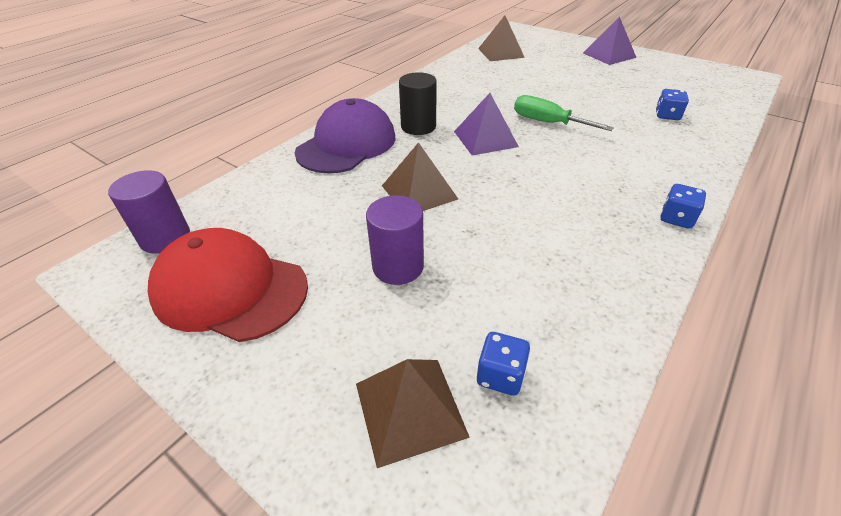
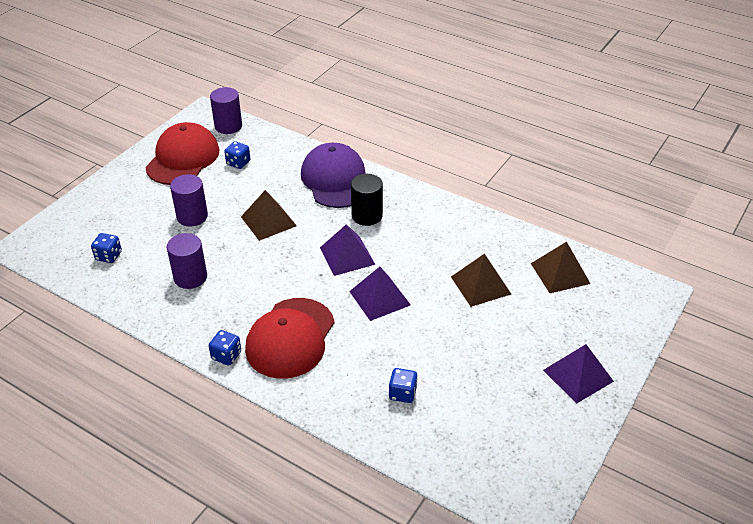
camera: 85 degrees right, 0 degrees up
(275, 223) = (238, 163): none -> blue dice
(347, 144) = (335, 180): purple cap -> purple cap turned 135 degrees counterclockwise
(409, 409) = (97, 226): brown pyramid -> brown pyramid (480, 285)
(540, 259) = (190, 277): none -> purple cylinder
(547, 123) = (380, 298): green screwdriver -> purple pyramid
(626, 173) = (290, 338): none -> red cap

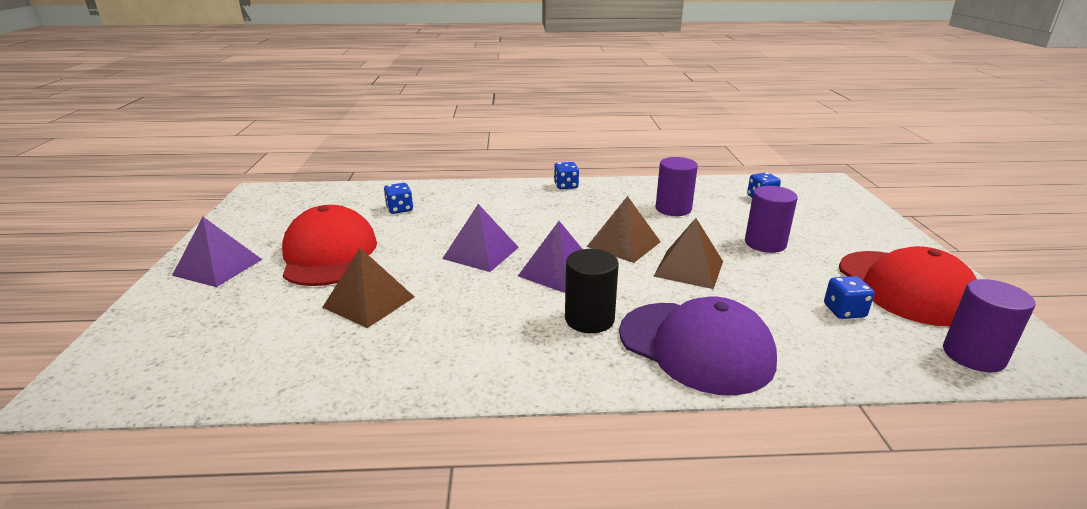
camera: 145 degrees right, 15 degrees down
(290, 338) = (530, 206): red cap -> red cap (329, 254)
(560, 273) = (251, 356): brown pyramid -> brown pyramid (624, 244)

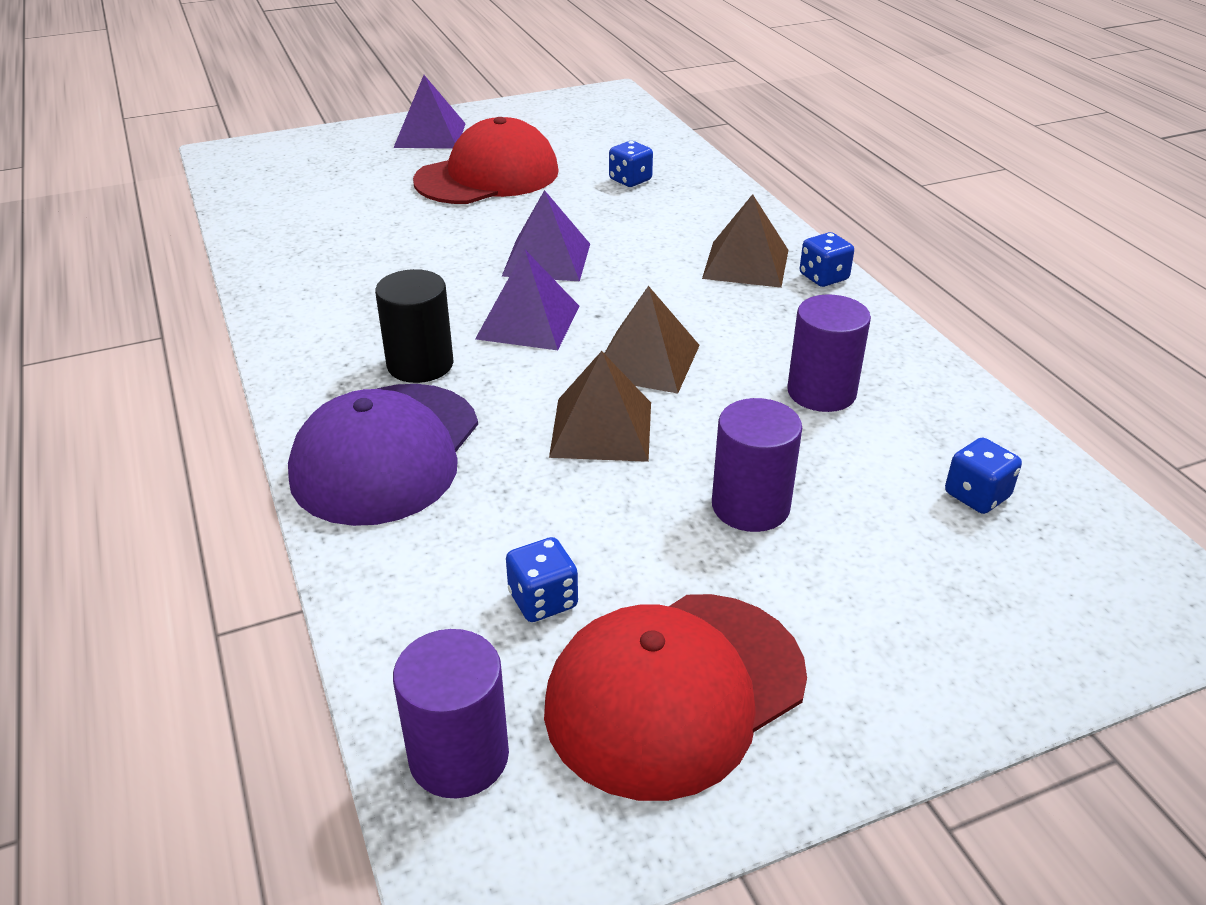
camera: 70 degrees right, 10 degrees up
(369, 302) = (399, 225): brown pyramid -> brown pyramid (746, 264)

